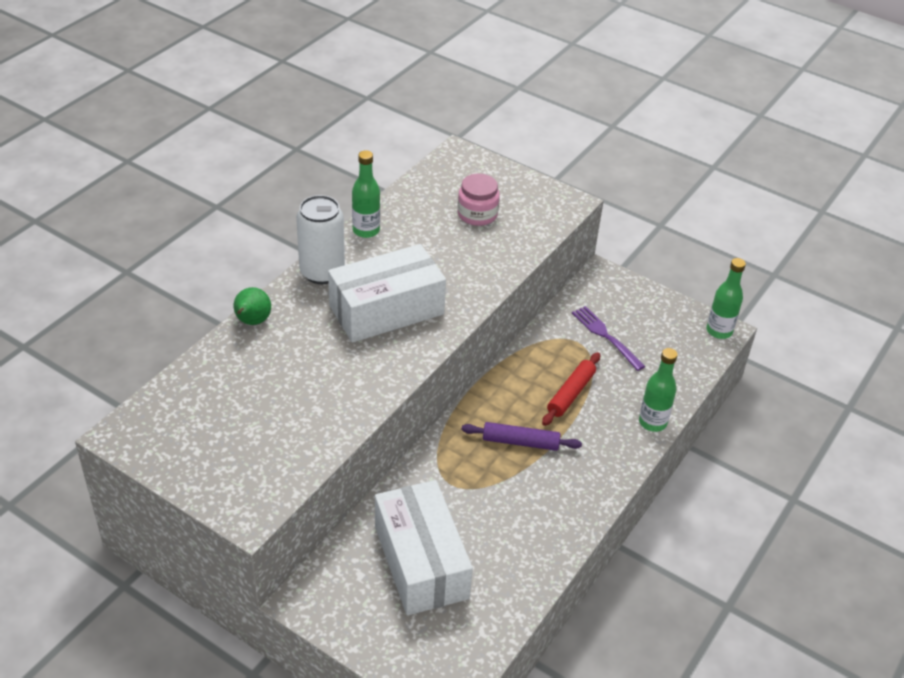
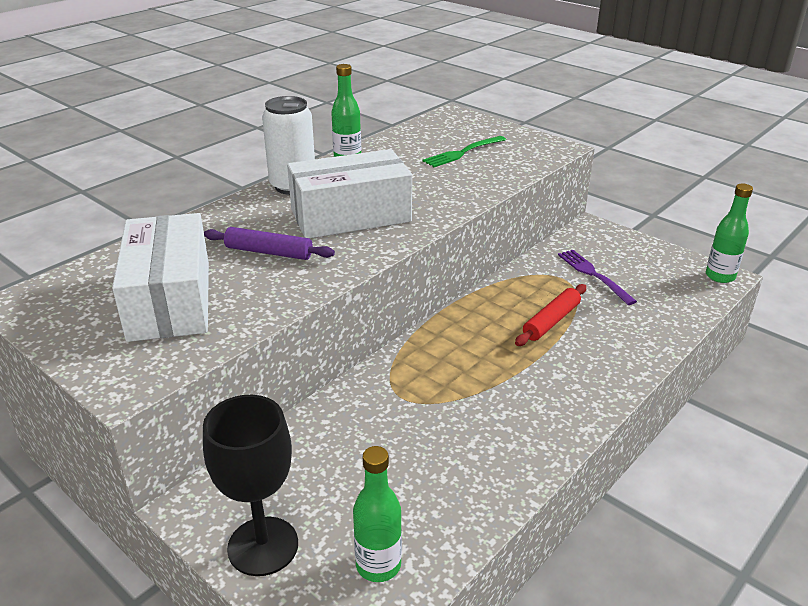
camera: 10 degrees right, 10 degrees down
(252, 322) = (206, 218): green pear -> none
(368, 627) = (263, 546): none -> black goblet
(421, 562) = (347, 475): white box -> white box (170, 300)
(477, 214) = (463, 152): pink jar -> green fork
(520, 442) = (489, 362): purple rolling pin -> purple rolling pin (269, 252)
(652, 422) = (645, 352): green bottle -> green bottle (378, 565)

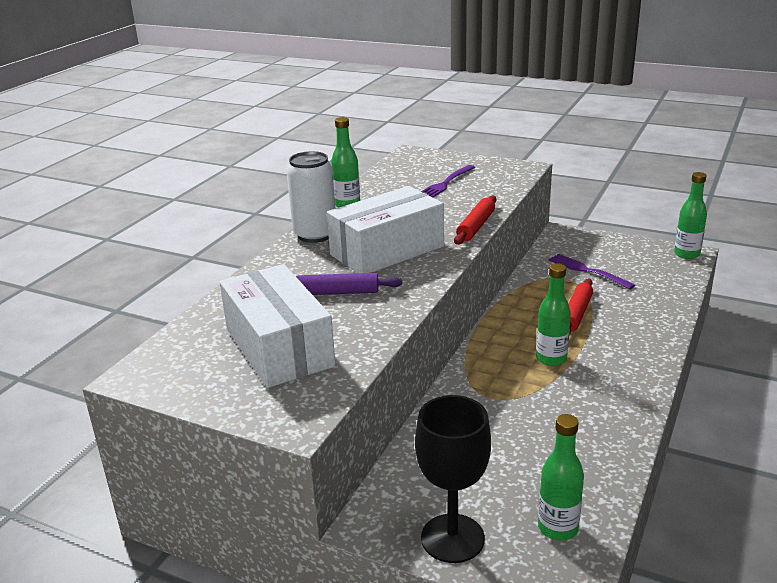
camera: 15 degrees left, 5 degrees down
(461, 205) = (476, 226): none -> red rolling pin
(463, 152) = (445, 184): green fork -> purple fork
(492, 367) = (551, 358): none -> green bottle

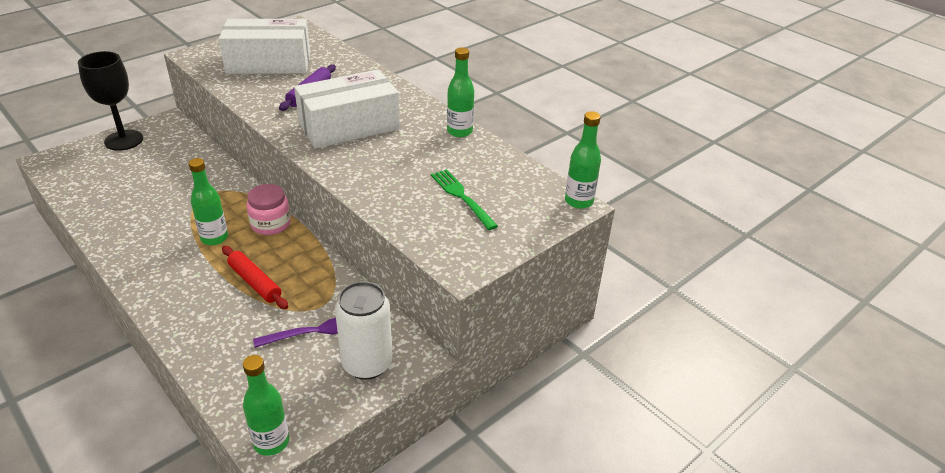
camera: 110 degrees right, 10 degrees up
(315, 235) = (412, 105): white can -> white can (367, 364)
(387, 251) = (349, 126): white box -> white box turned 75 degrees clockwise
(445, 184) = (462, 197): purple fork -> green fork
(476, 226) = (345, 180): red rolling pin -> none
(498, 337) = (271, 224): none -> pink jar
(558, 528) = (81, 173): green bottle -> green bottle (579, 201)

